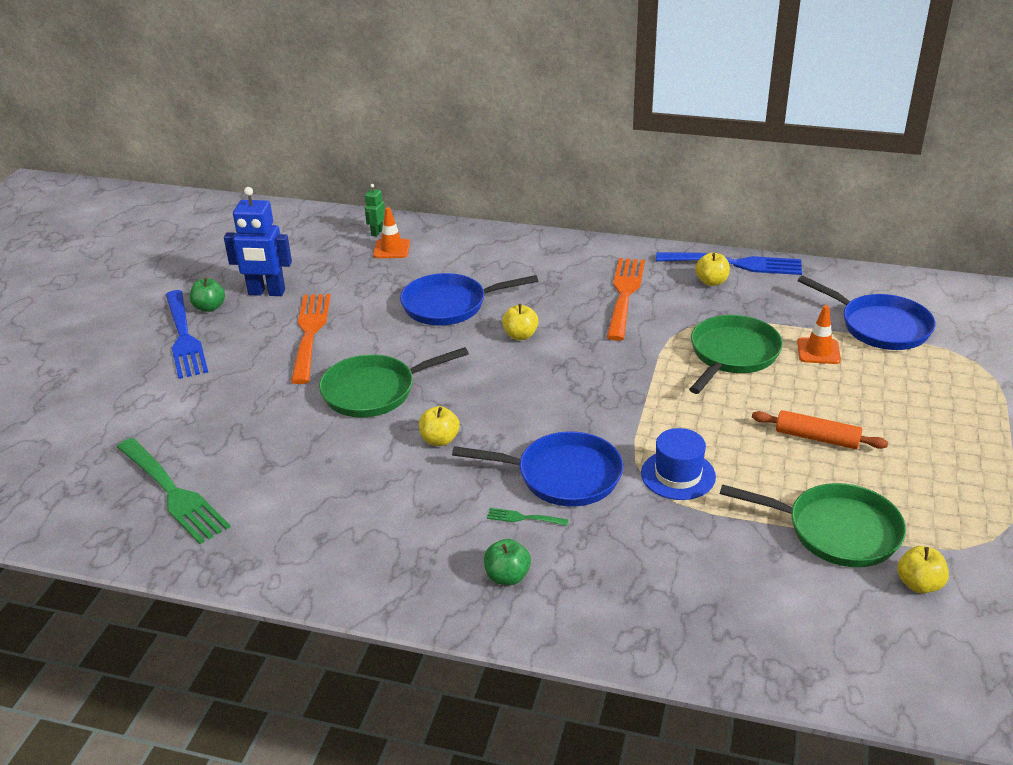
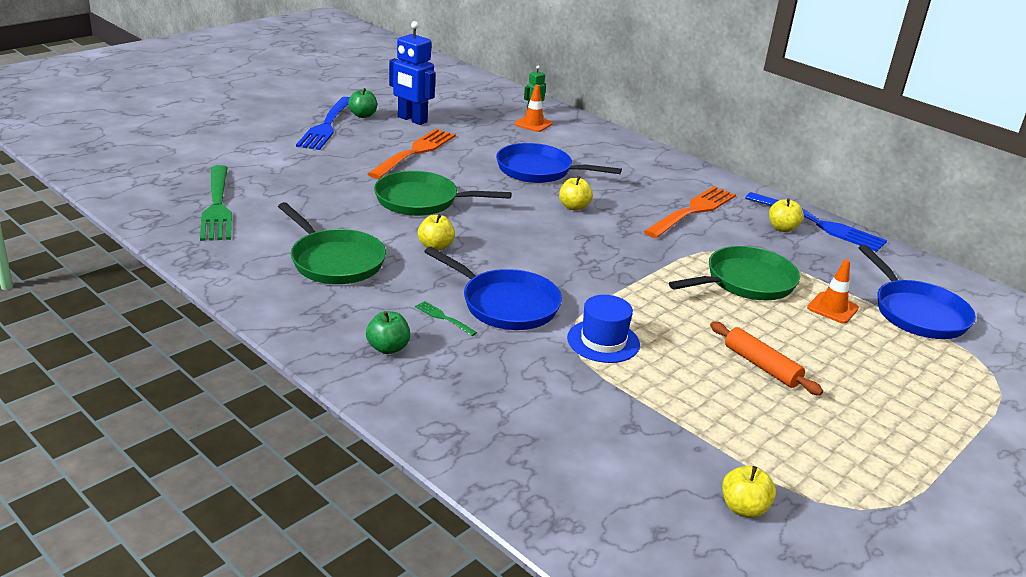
camera: 25 degrees right, 5 degrees down
(836, 531) = (705, 436): green pan -> green pan (334, 261)

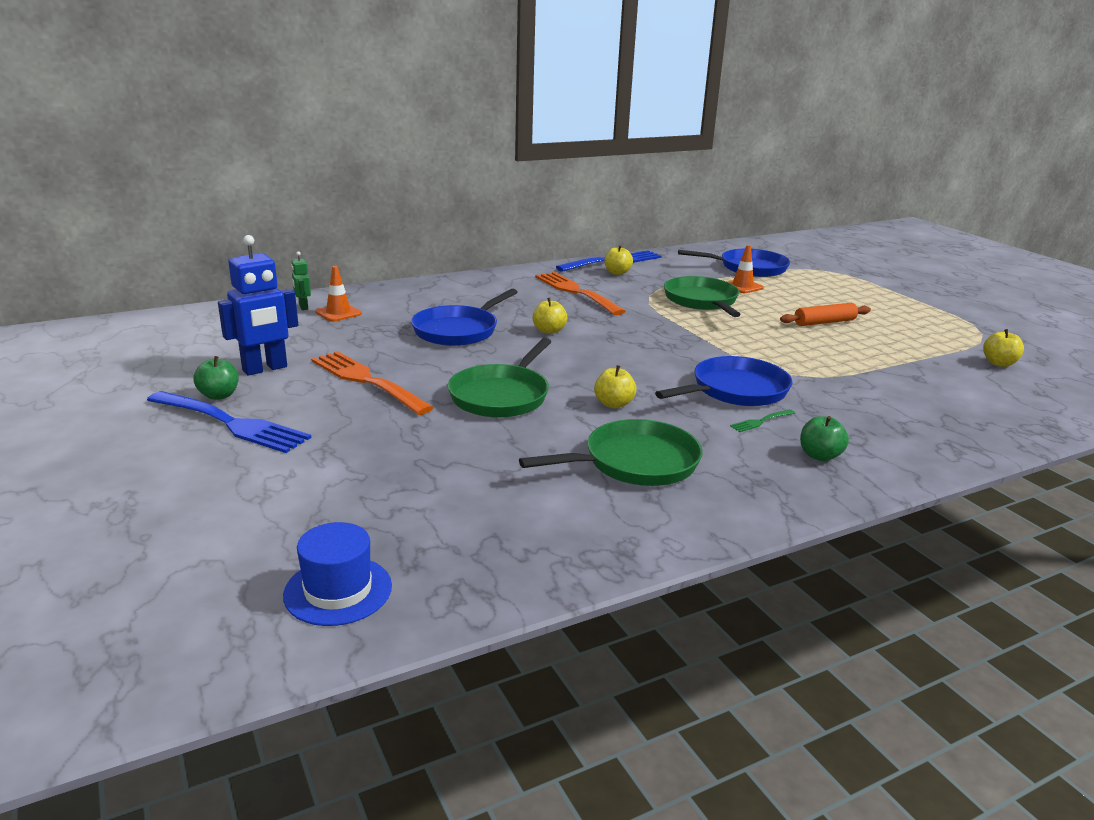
camera: 70 degrees left, 5 degrees down
(217, 206) = (452, 532): green fork -> none
(603, 341) = (796, 364): blue hat -> blue hat (338, 590)

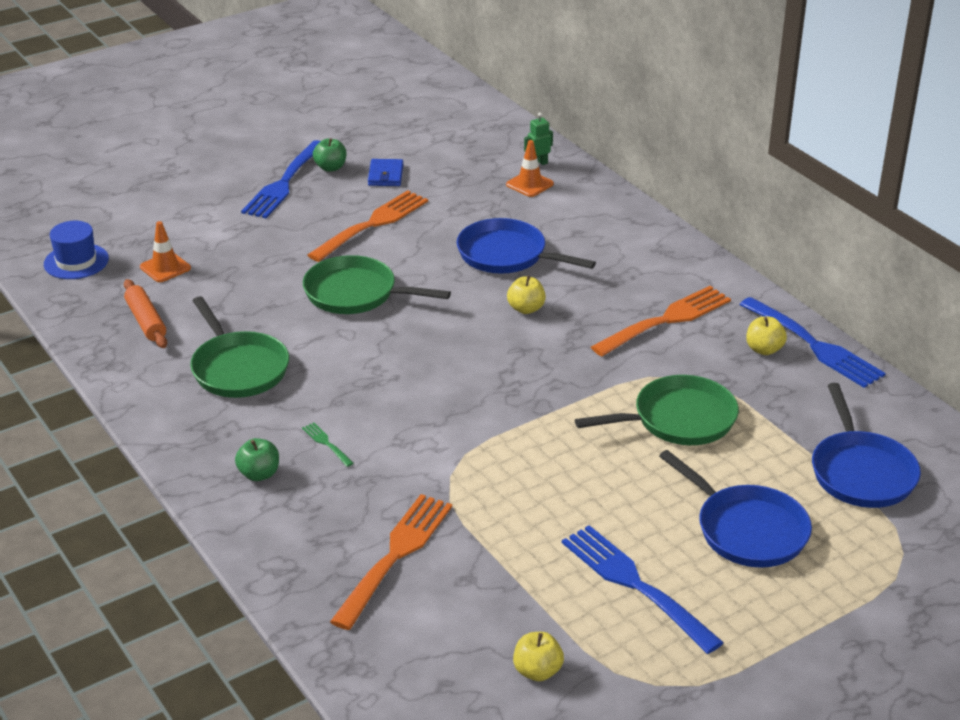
camera: 85 degrees right, 10 degrees up
(265, 369) = (385, 175): blue robot -> blue wallet
(613, 404) = (349, 355): yellow apple -> none
(735, 390) = (397, 431): blue pan -> blue pan (747, 530)
(742, 286) = (762, 459): orange traffic cone -> orange traffic cone (165, 268)
(824, 322) = (639, 523): orange rolling pin -> orange rolling pin (146, 321)
(889, 329) = (635, 584): none -> blue fork
(905, 401) = (395, 555): none -> orange fork

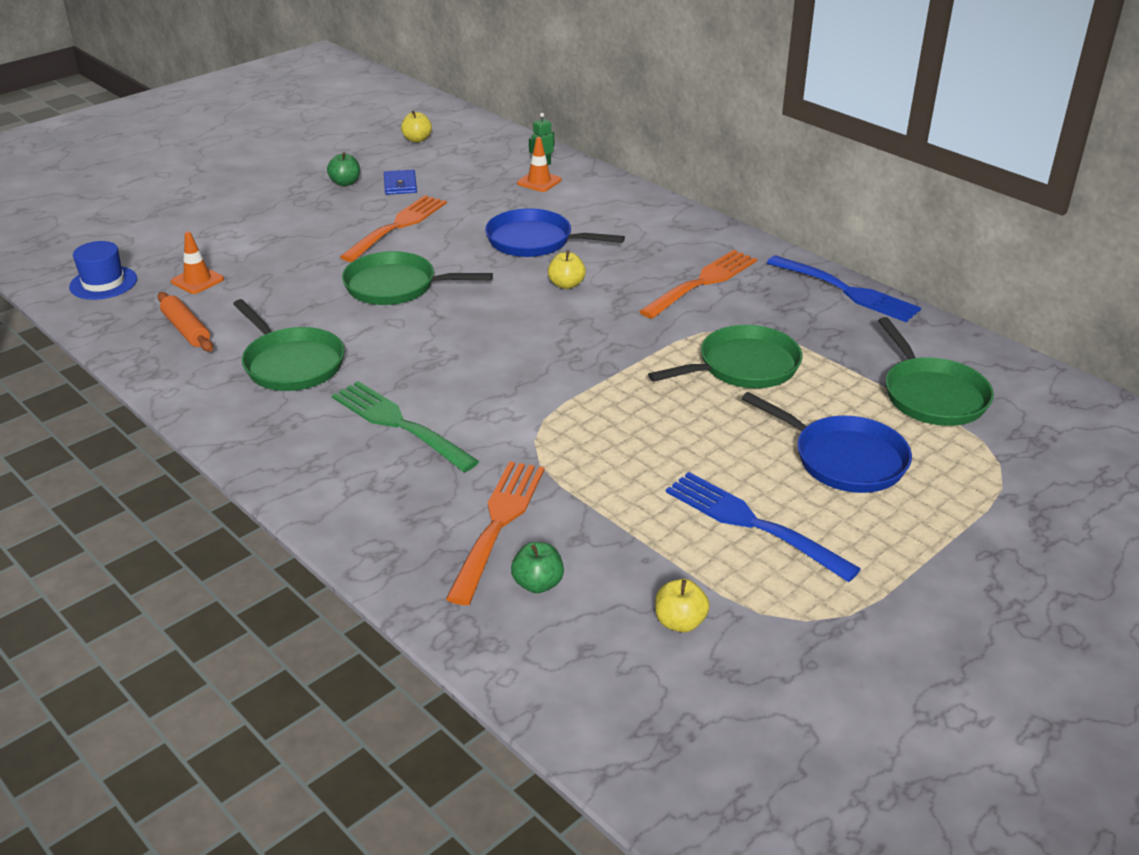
camera: 10 degrees left, 0 degrees up
(259, 474) = (335, 461): green apple -> green apple (538, 584)
(284, 183) = (302, 199): blue fork -> none
(326, 443) = (399, 424): green fork -> green fork, size x2.37
(764, 349) = (802, 299): yellow apple -> yellow apple (417, 139)
(861, 472) = (932, 395): blue pan -> green pan

